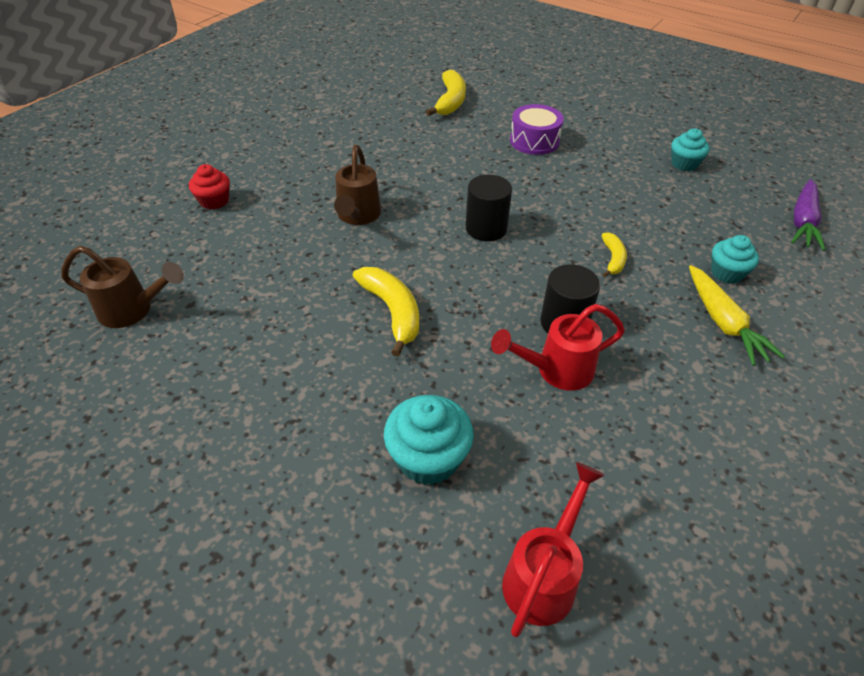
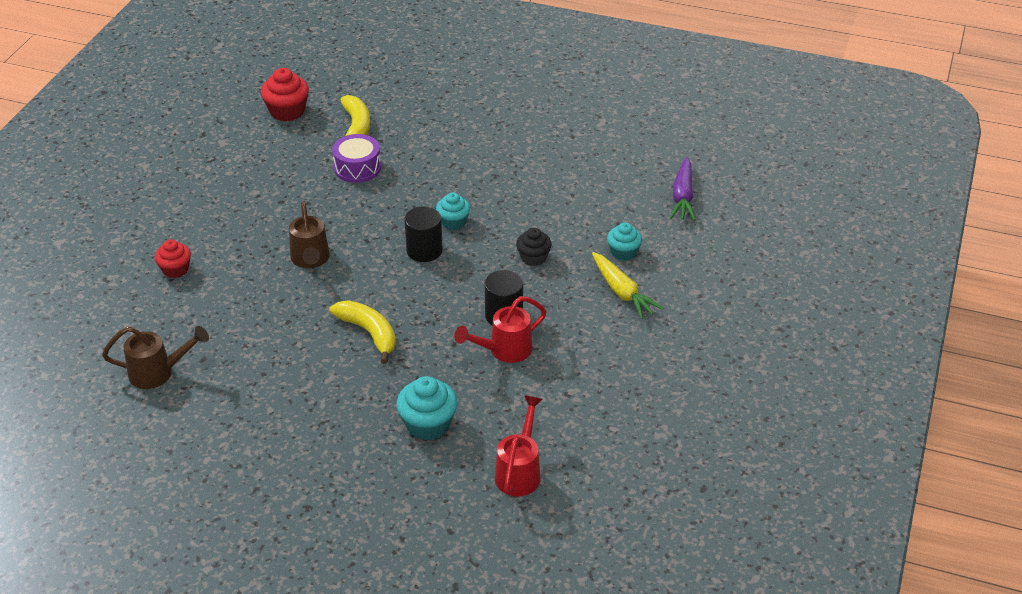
camera: 15 degrees left, 5 degrees down
(390, 79) = (287, 111): none -> red cupcake
(534, 141) = (446, 158): purple drum -> purple drum (357, 168)
(613, 259) = (533, 257): yellow banana -> black cupcake
(684, 164) = (583, 158): turquoise cupcake -> turquoise cupcake (453, 222)

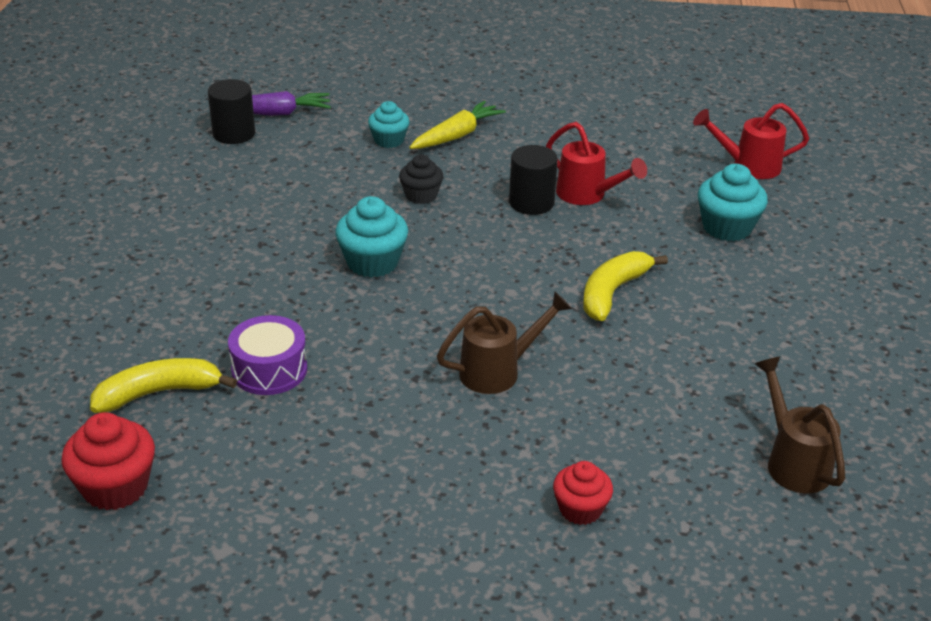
camera: 105 degrees left, 5 degrees down
(424, 250) = (439, 276): black cylinder -> black cylinder (234, 134)
(453, 222) = (372, 262): turquoise cupcake -> turquoise cupcake, size x1.52

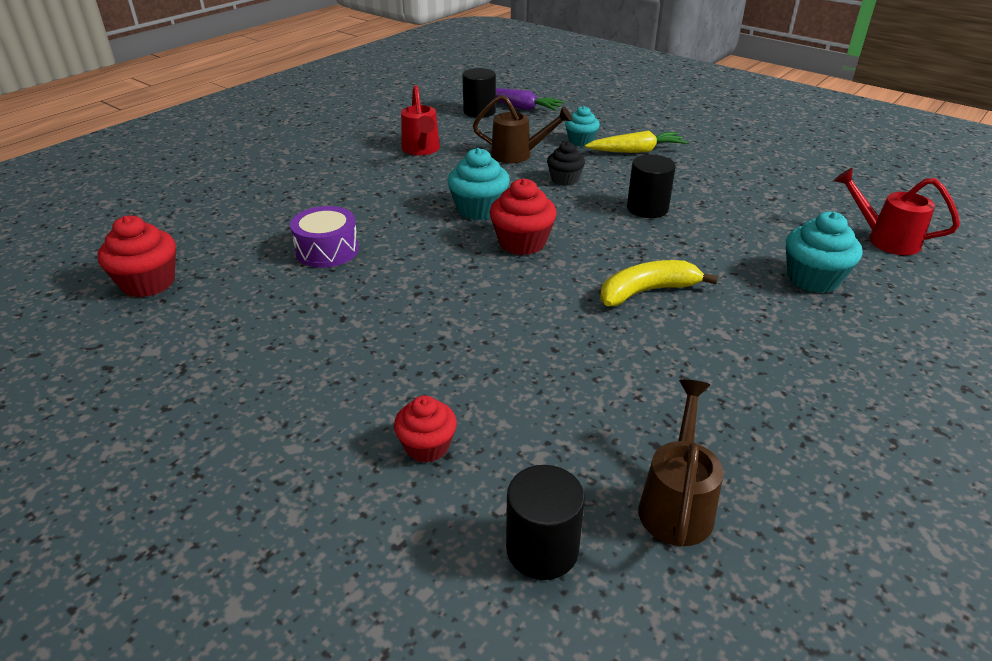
camera: 35 degrees right, 0 degrees up
(159, 393) = (245, 239): yellow banana -> none
(455, 284) = (522, 242): none -> red cupcake
(499, 371) = (485, 313): brown watering can -> brown watering can (518, 155)
(588, 195) = (702, 217): red watering can -> red watering can (421, 150)
(740, 540) = (542, 549): none -> black cylinder

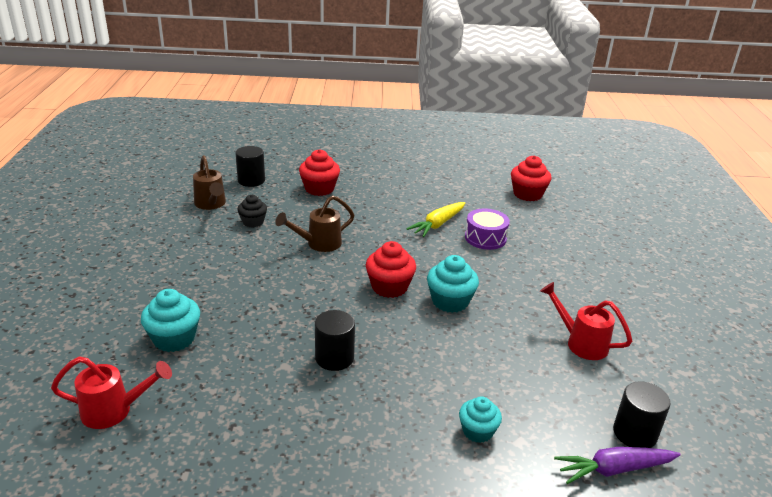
camera: 140 degrees right, 5 degrees down
(427, 446) = (319, 189): red cupcake -> red cupcake, size x1.52
(518, 155) = (502, 376): brown watering can -> brown watering can (318, 244)
(564, 179) = (429, 362): black cupcake -> black cupcake (253, 222)
(636, 151) = (410, 442): yellow carrot -> yellow carrot (438, 224)
(647, 291) = (282, 284): yellow banana -> none

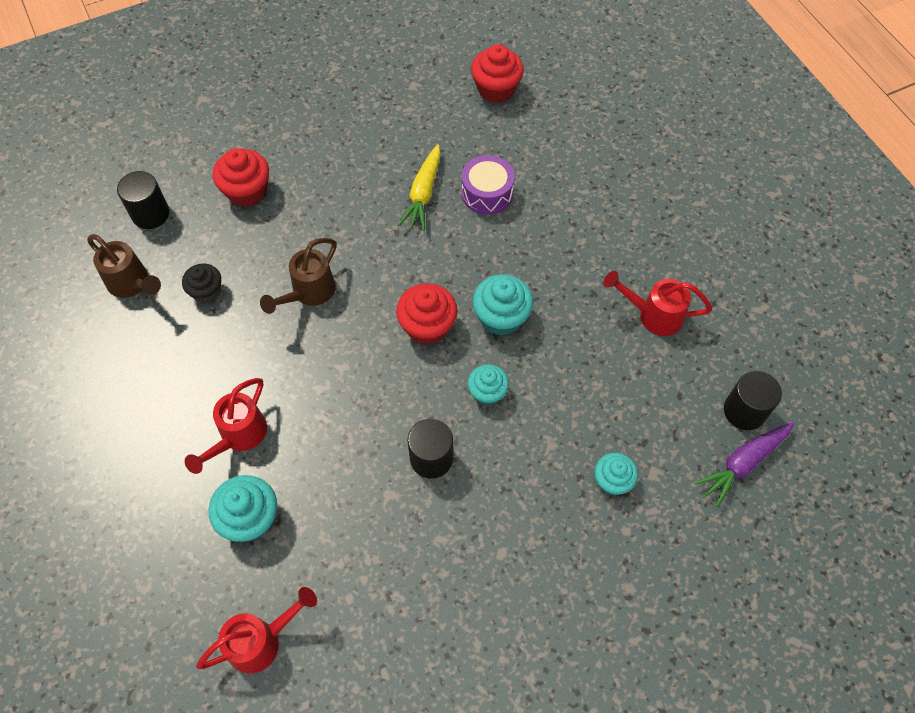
camera: 25 degrees left, 30 degrees up
(207, 294) = (238, 437): none -> red watering can
(408, 337) = (487, 392): none -> turquoise cupcake

